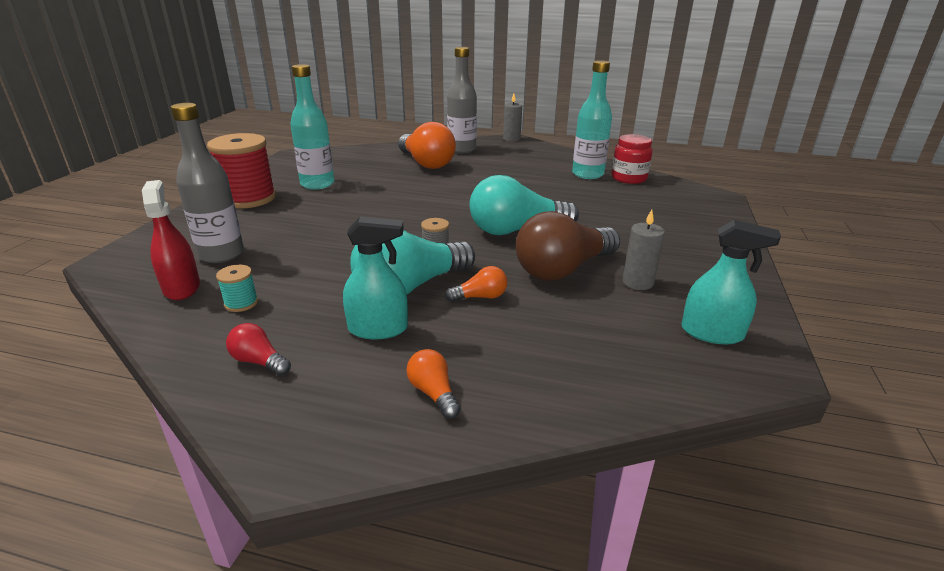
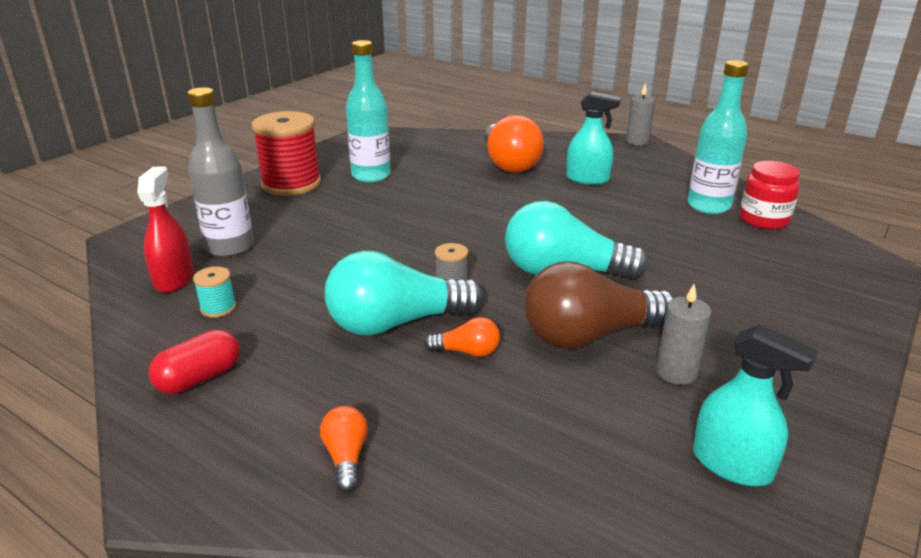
camera: 20 degrees right, 0 degrees up
(259, 361) = (199, 378): red light bulb -> red capsule
(378, 329) = (333, 367): turquoise spray bottle -> turquoise spray bottle (587, 179)
(462, 149) = (564, 150): grey bottle -> none

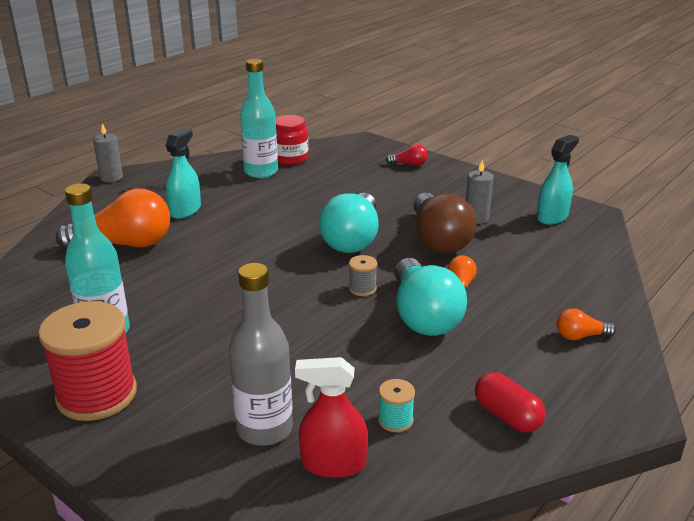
camera: 85 degrees left, 0 degrees up
(829, 309) = (409, 164): none -> red light bulb

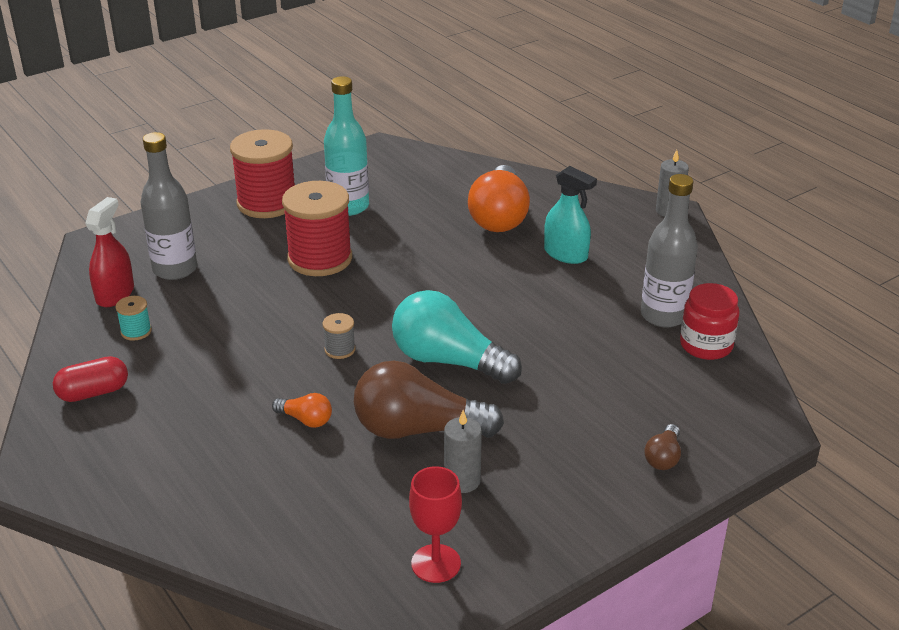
camera: 105 degrees right, 5 degrees up
(218, 329) = (320, 259): none -> red spool
(261, 172) = (663, 316): turquoise bottle -> grey bottle
(409, 164) = (663, 457): red light bulb -> brown light bulb
(423, 316) = (267, 379): turquoise light bulb -> none
(552, 217) = (436, 563): turquoise spray bottle -> red goblet
(580, 336) = (162, 482): orange light bulb -> none

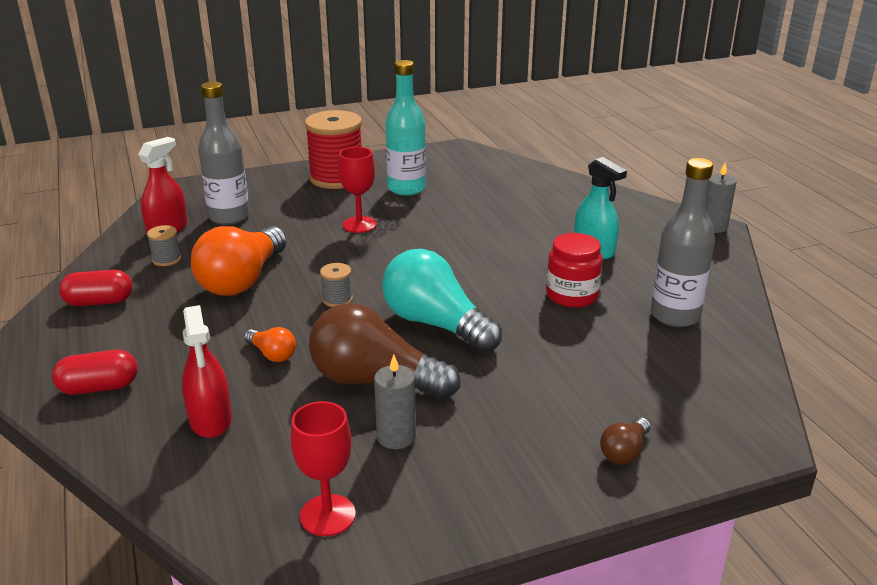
camera: 15 degrees right, 5 degrees down
(136, 331) = (166, 259): turquoise spool -> grey spool
(152, 484) = (99, 387): none -> red capsule
(282, 496) = (210, 420): none -> red spray bottle
(320, 259) = (359, 224): red spool -> red goblet
(499, 217) = (542, 212): orange light bulb -> orange light bulb (242, 280)
(706, 345) = (711, 349): red jar -> red jar (572, 295)

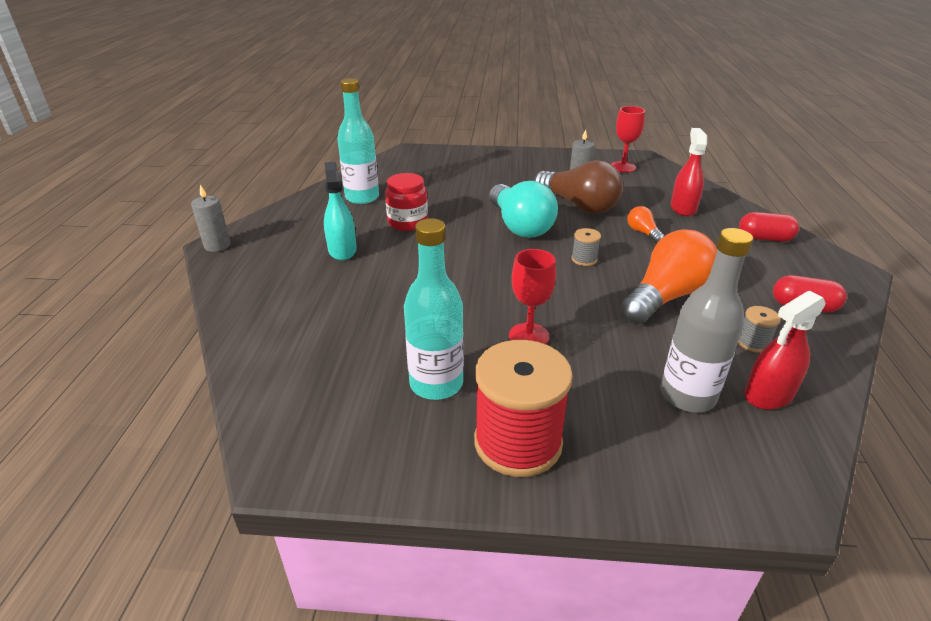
camera: 155 degrees left, 5 degrees up
(624, 452) = (473, 159): brown light bulb -> none
(675, 316) = (362, 197): grey bottle -> turquoise bottle

